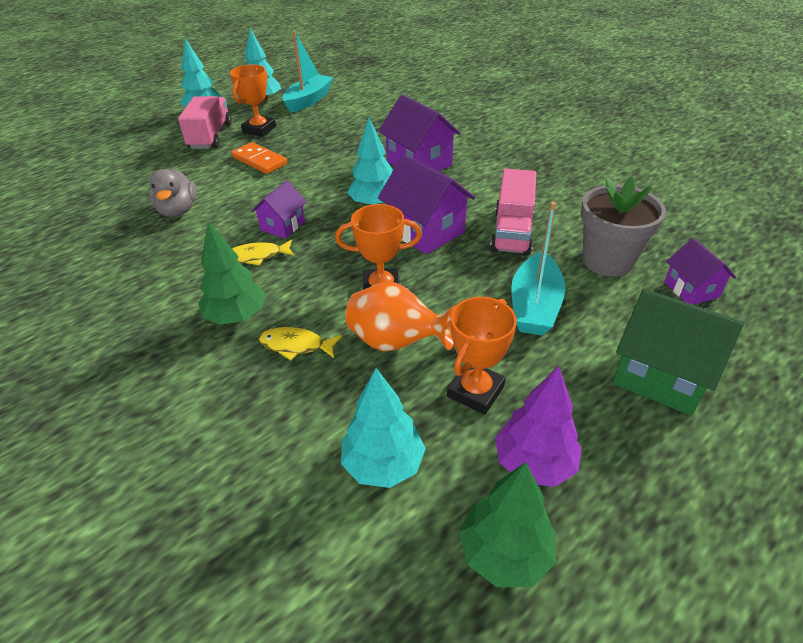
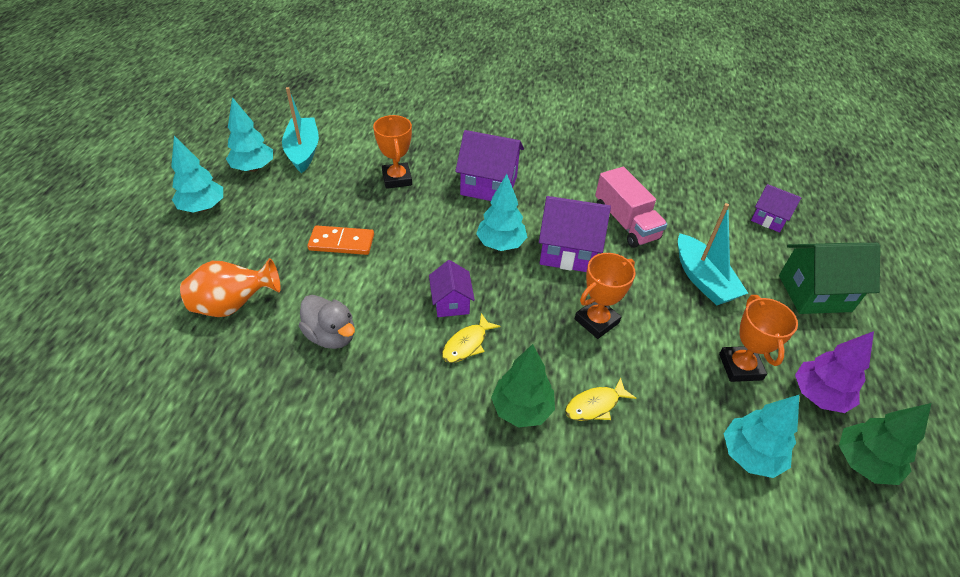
camera: 40 degrees left, 5 degrees up
(210, 136) = (251, 235): pink truck -> none
(259, 129) = (294, 206): orange trophy -> orange trophy (397, 179)
(397, 343) = (657, 360): orange vase -> orange vase (234, 305)
(607, 261) = (705, 219): grey flower pot -> none

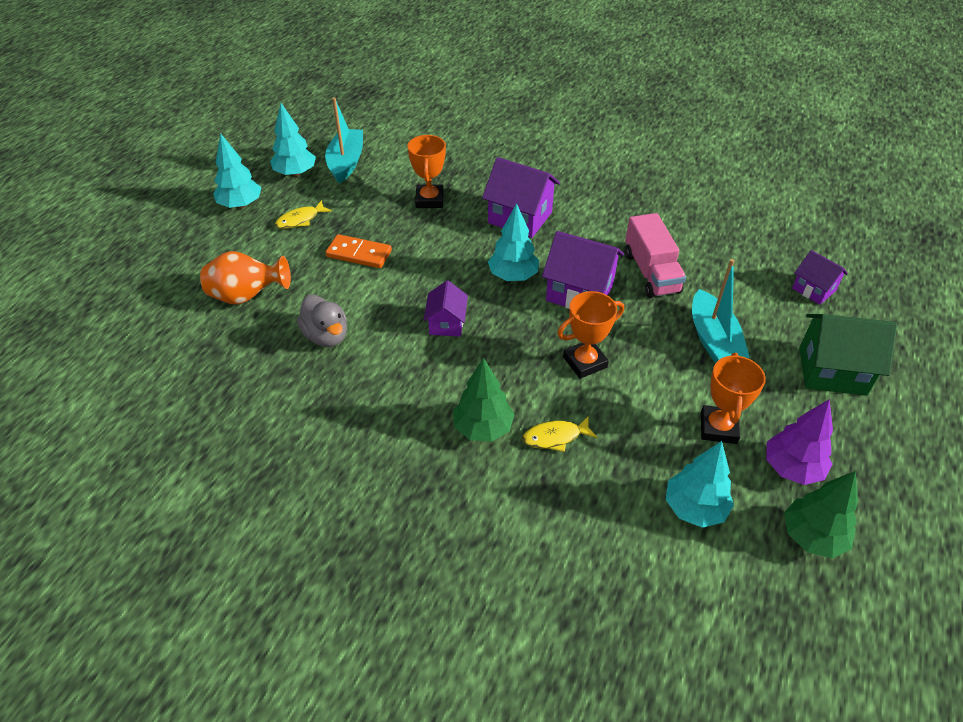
camera: 15 degrees right, 0 degrees up
(467, 344) = (450, 363): yellow fish -> yellow fish (300, 220)

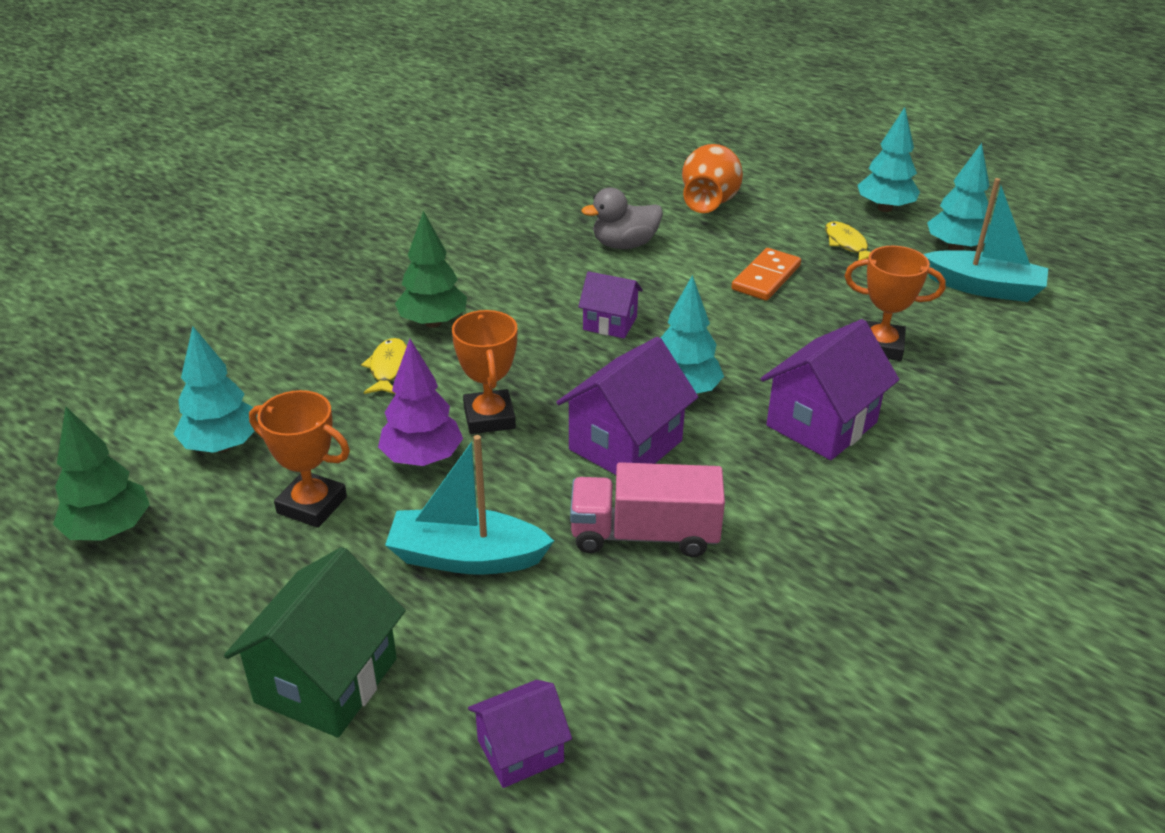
camera: 105 degrees right, 10 degrees down
(791, 468) = (205, 552): purple tree -> purple tree (422, 458)

